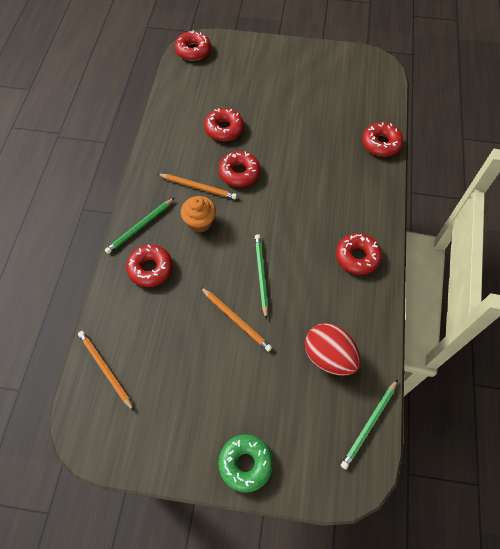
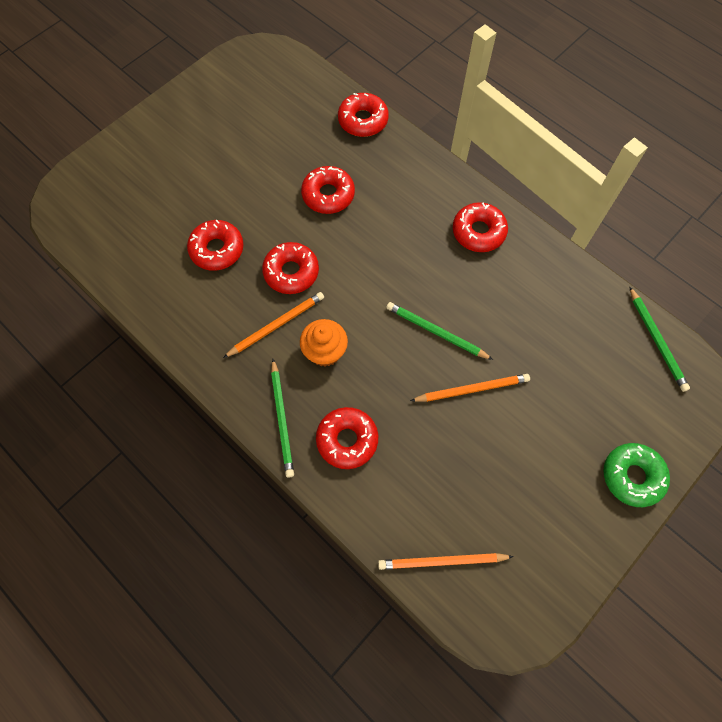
camera: 55 degrees left, 5 degrees up
(193, 51) = (68, 209): red donut -> red donut (328, 195)
(329, 356) = (568, 329): red egg -> none

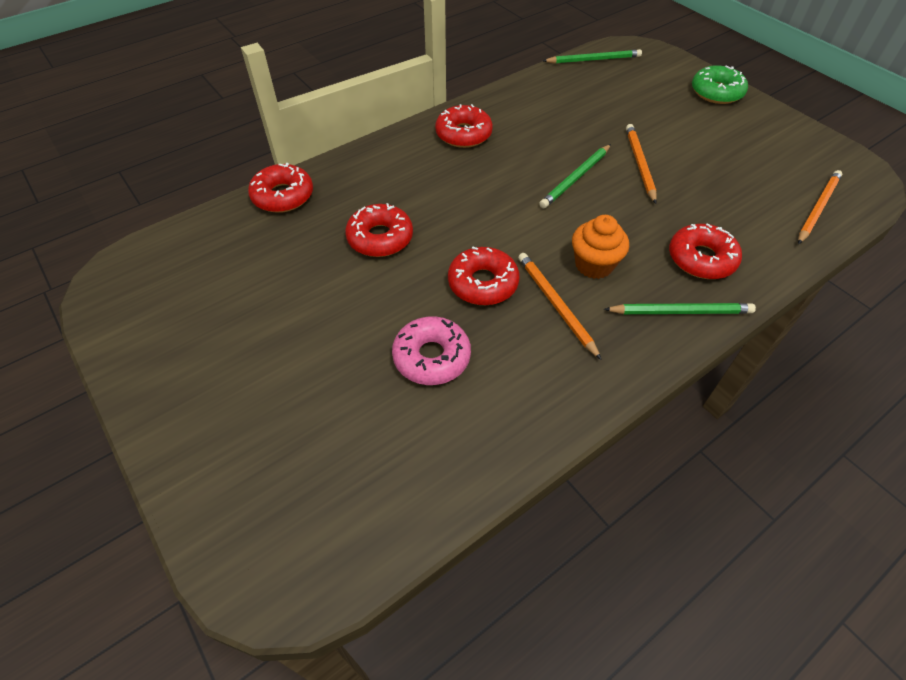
camera: 80 degrees left, 15 degrees down
(217, 249) = (431, 357): red donut -> pink donut
(442, 561) = (817, 208): orange pencil -> orange pencil turned 150 degrees counterclockwise

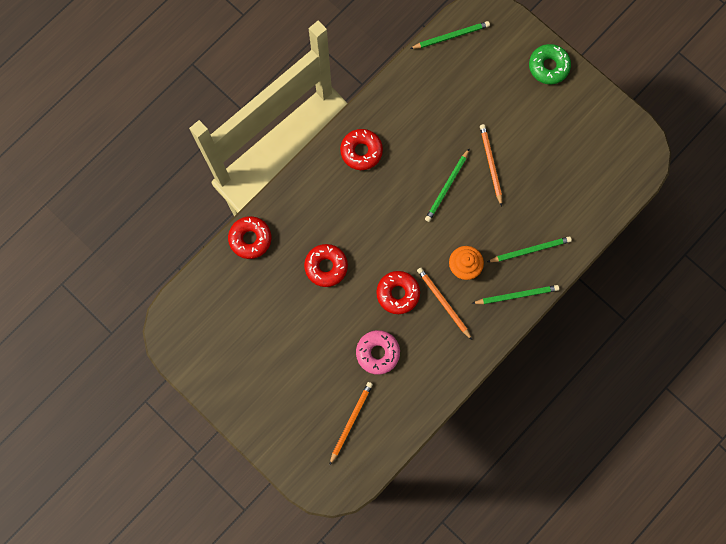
camera: 10 degrees left, 25 degrees up
(701, 259) = (530, 250): red donut -> green pencil
(817, 208) = (608, 190): orange pencil -> orange pencil (351, 421)

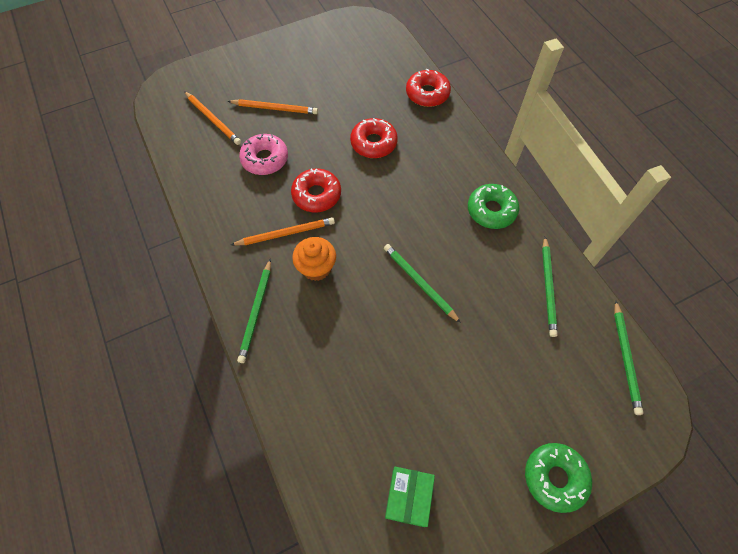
camera: 110 degrees right, 15 degrees down
(361, 151) = (491, 210): red donut -> green donut
(490, 164) = (431, 343): orange pencil -> orange pencil (275, 108)
(530, 250) = (303, 348): green pencil -> green pencil (548, 287)
(596, 148) = (408, 497): none -> green box

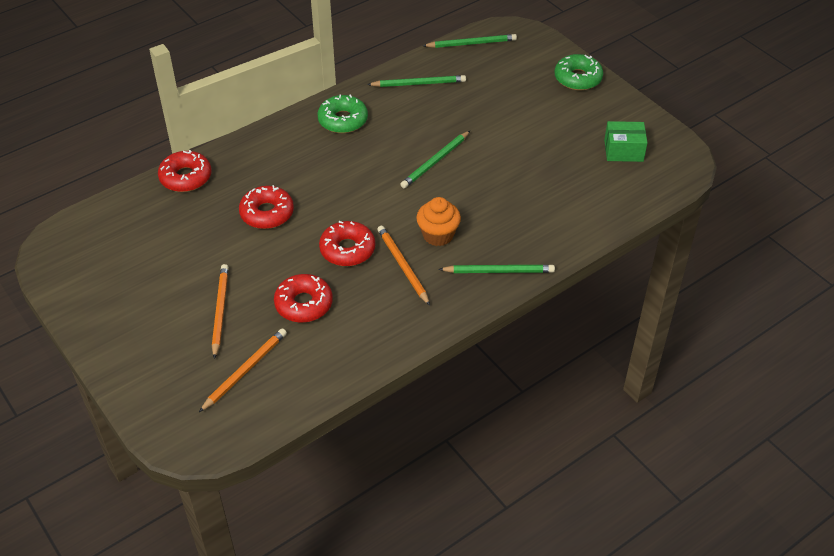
camera: 100 degrees left, 15 degrees down
(265, 159) = (304, 304): pink donut -> red donut

